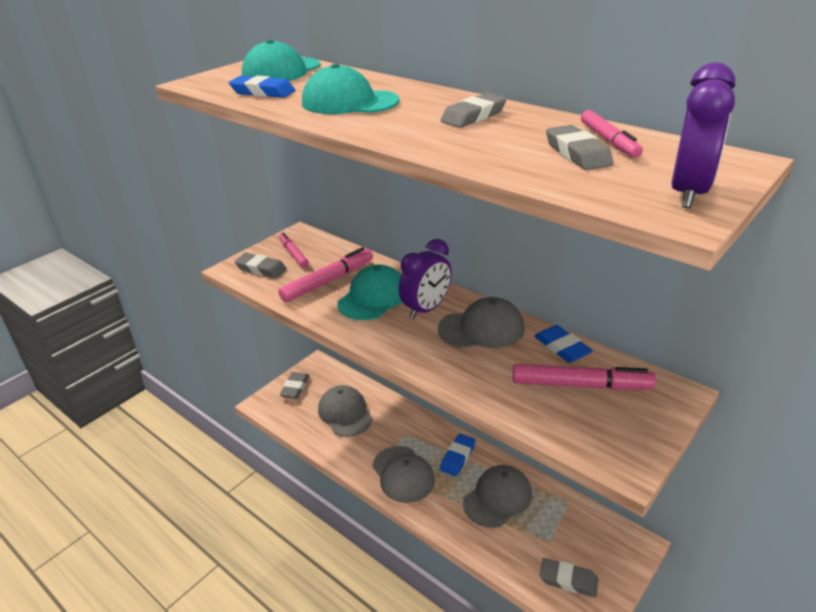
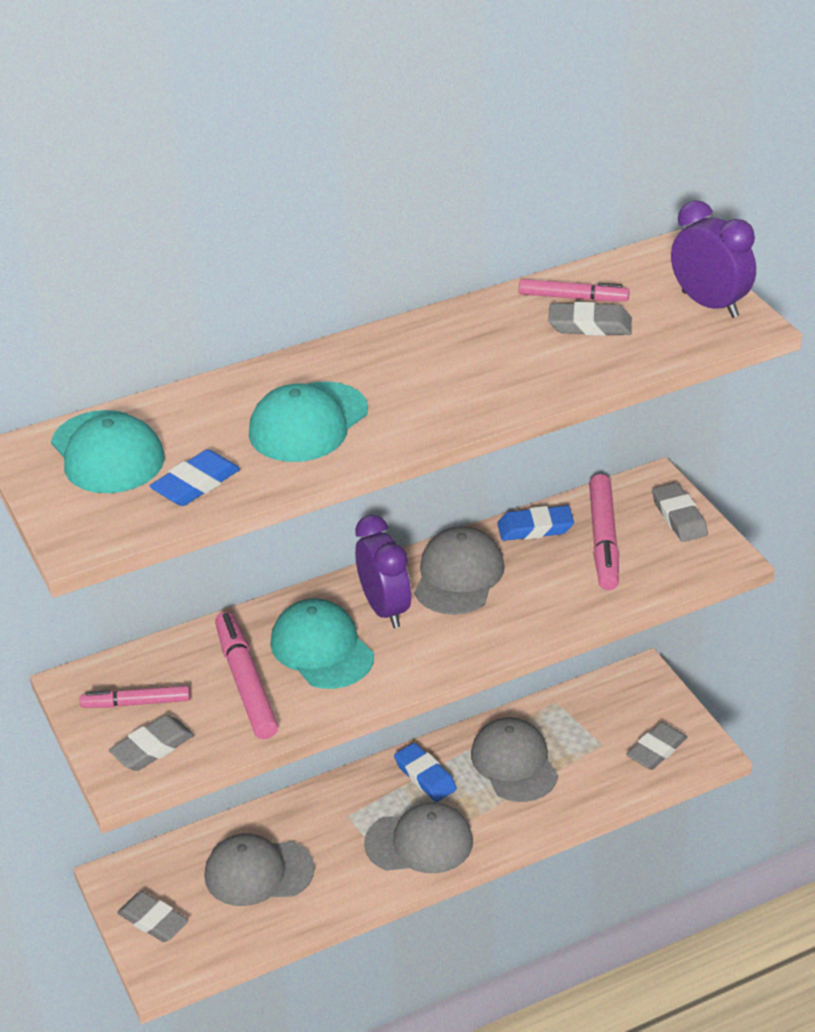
camera: 65 degrees left, 5 degrees up
(473, 116) = (437, 351): grey eraser -> grey eraser (679, 517)
(581, 385) = (603, 540): pink marker -> pink marker turned 150 degrees clockwise

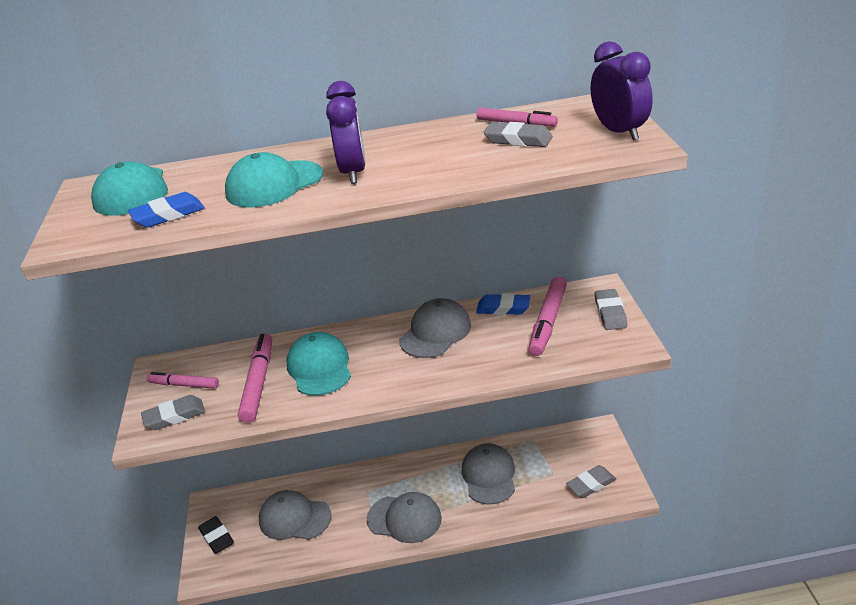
camera: 20 degrees right, 5 degrees down
(153, 921) = (217, 537): grey eraser -> black eraser
(385, 609) = (375, 347): purple clock -> purple clock (353, 172)
(425, 776) = (427, 474): blue eraser -> none

